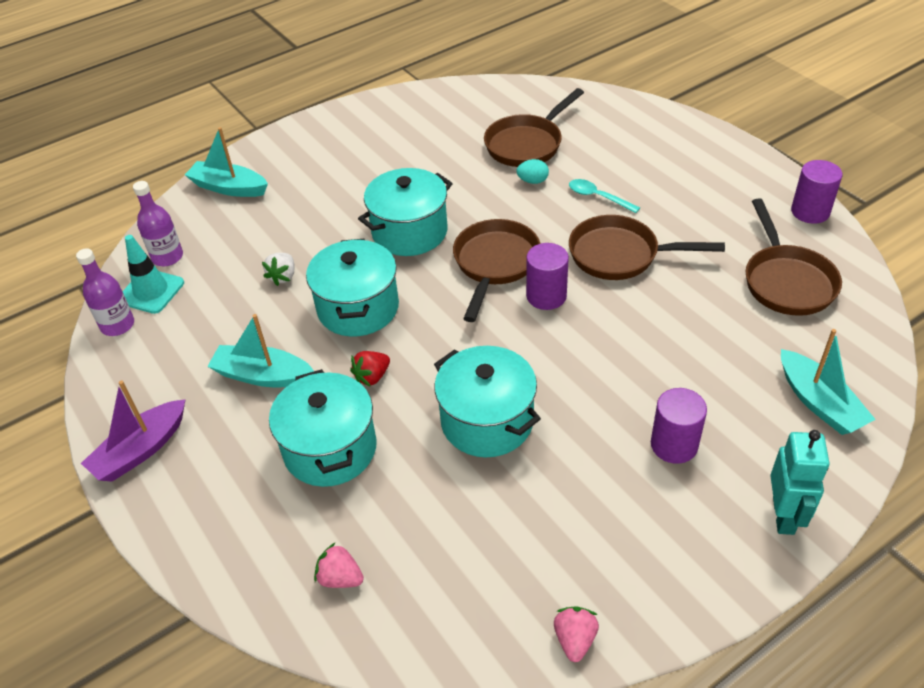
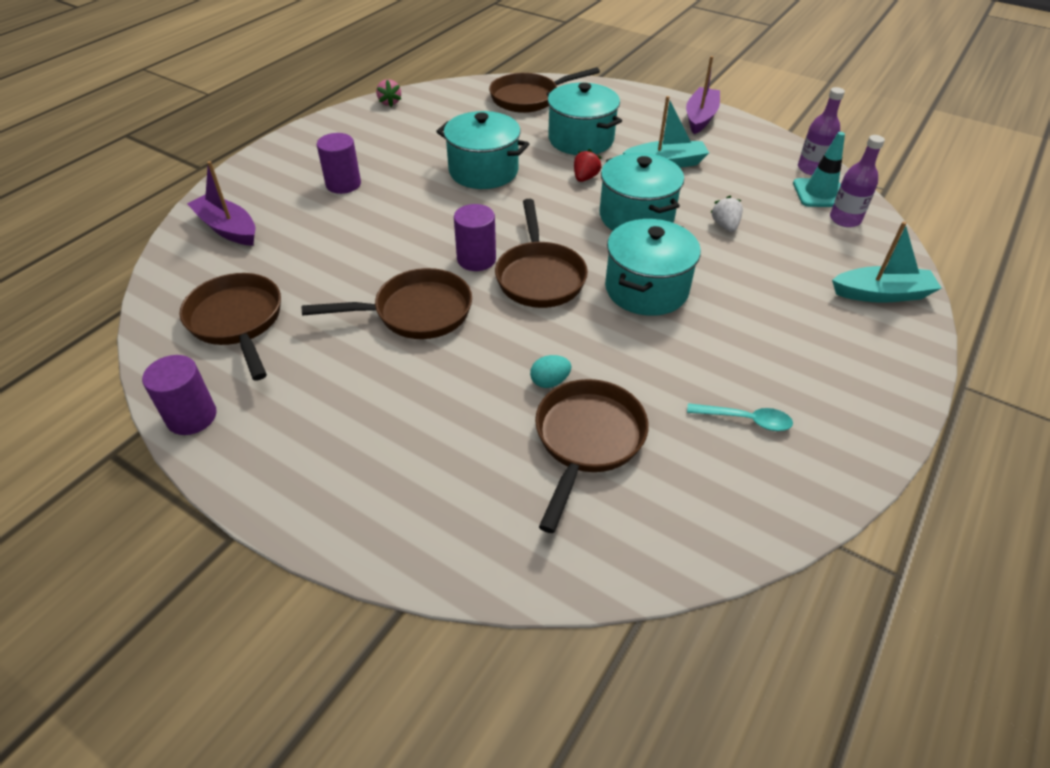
camera: 155 degrees right, 0 degrees up
(340, 578) = (529, 98): pink strawberry -> brown pan
(598, 197) = (461, 377): turquoise spoon -> turquoise spoon (745, 420)
(784, 515) = (266, 165): turquoise robot -> none
(819, 403) = (227, 228): turquoise boat -> purple boat

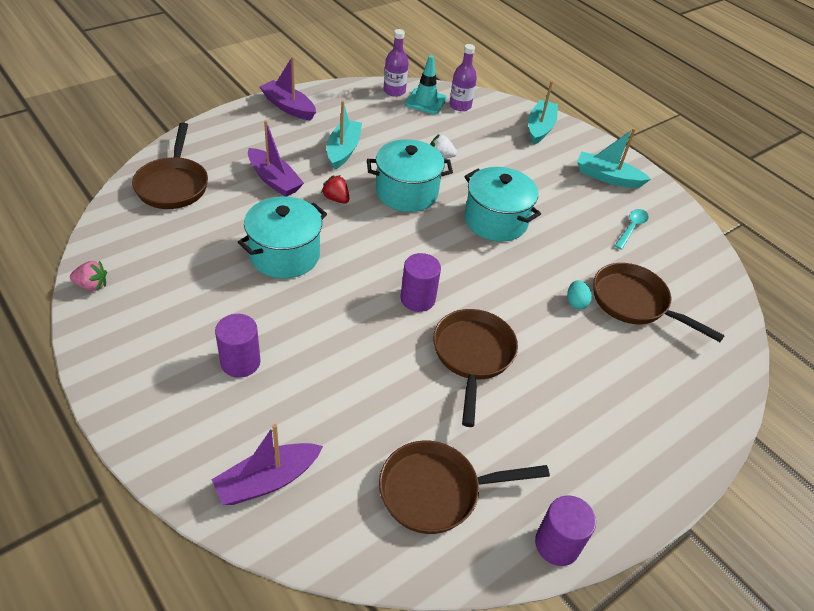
camera: 75 degrees left, 0 degrees up
(539, 276) = (457, 269): brown pan -> none
(581, 139) = (274, 180): turquoise pot -> purple boat
(841, 378) = (607, 177): none -> turquoise boat

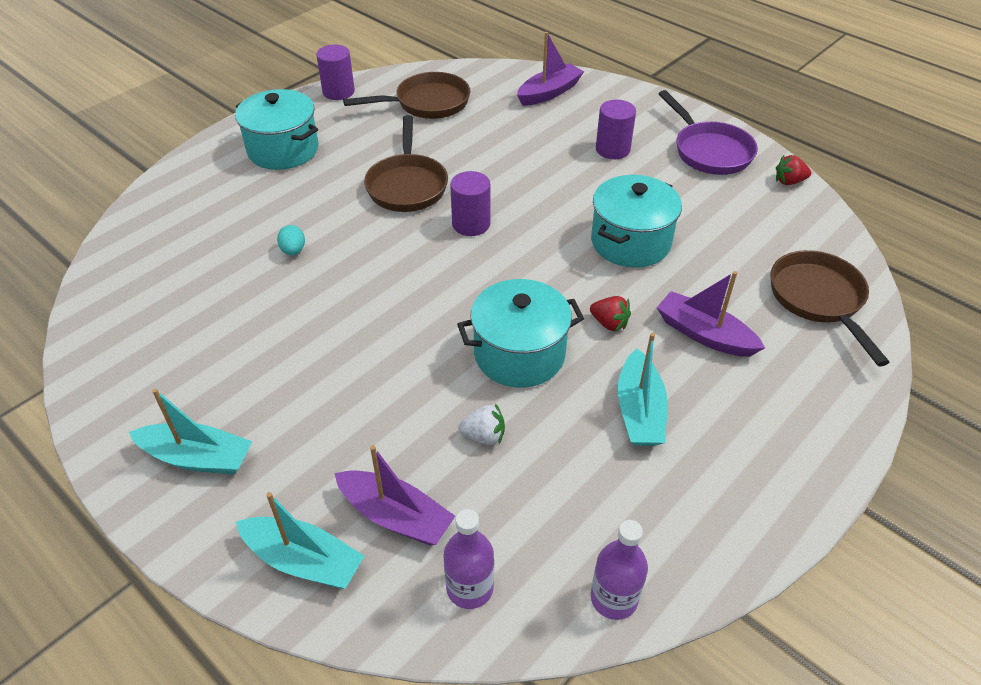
camera: 175 degrees right, 0 degrees up
(92, 285) = (789, 181): pink strawberry -> red strawberry
(138, 339) = (709, 151): none -> purple pan
(288, 107) = (779, 489): purple boat -> purple boat (396, 516)
(425, 101) = (542, 581): turquoise traffic cone -> none
(495, 221) = (388, 335): turquoise pot -> turquoise pot (283, 150)
(540, 128) = (304, 560): turquoise boat -> turquoise boat turned 75 degrees counterclockwise
(631, 228) = (189, 364): turquoise spoon -> none
(634, 303) = (222, 262): brown pan -> none

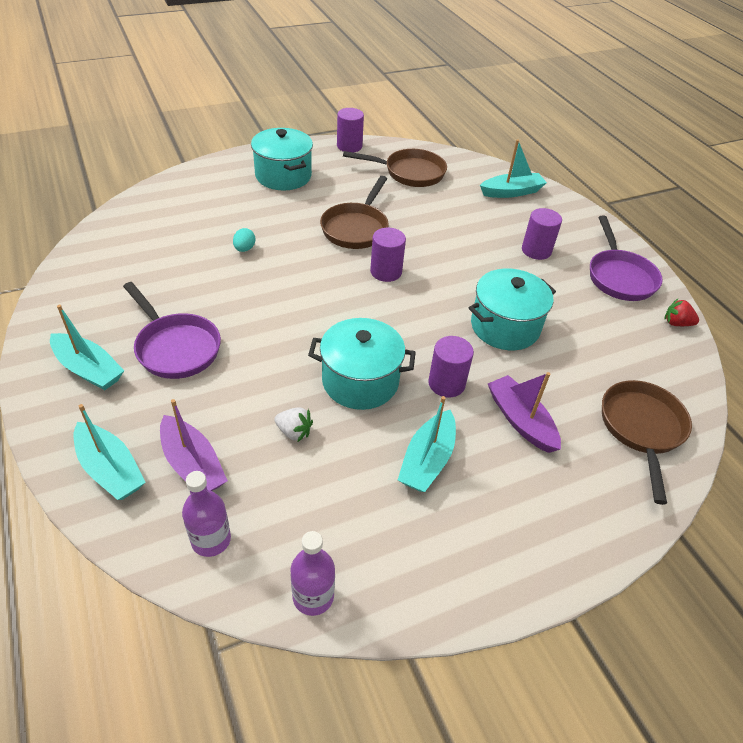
camera: 20 degrees right, 0 degrees up
(287, 393) = (175, 347): none -> purple pan
(549, 92) = (511, 192): purple boat -> turquoise boat
(609, 323) = (446, 383): red strawberry -> purple cylinder

